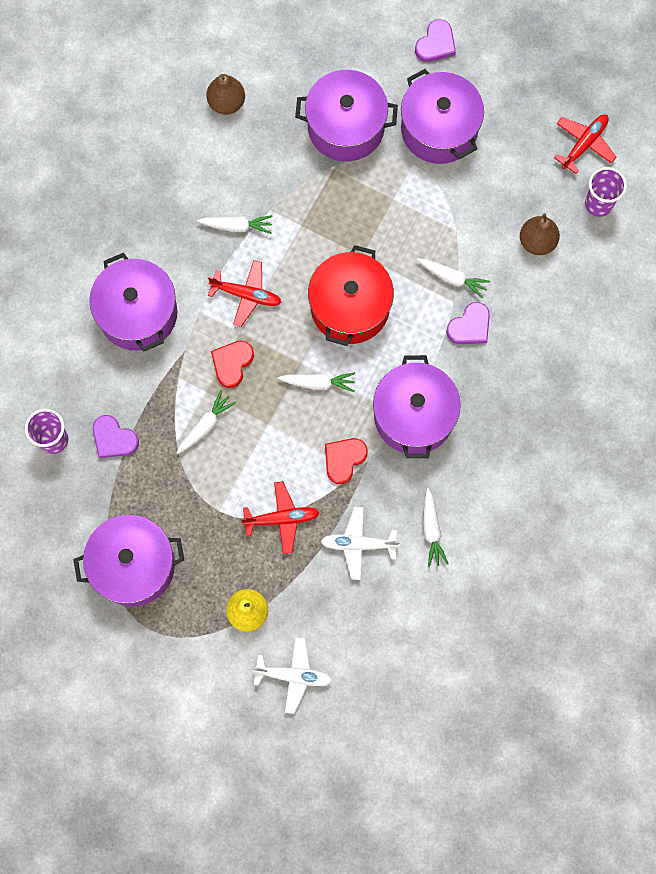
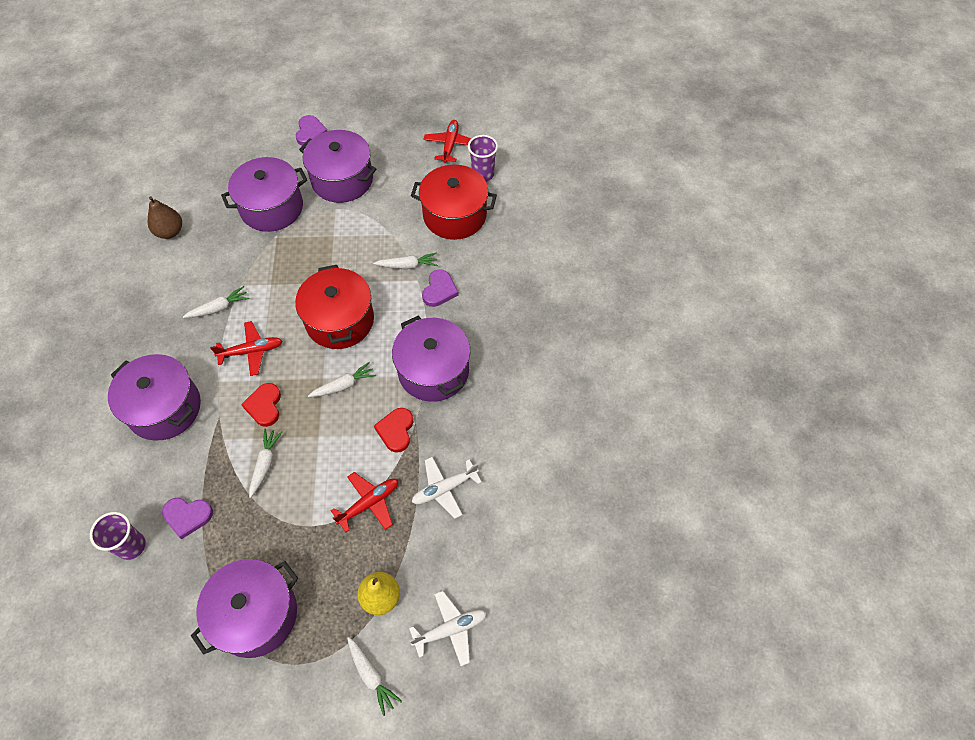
camera: 30 degrees left, 15 degrees down
(431, 530) = (497, 447): white carrot -> white carrot (371, 676)
(537, 242) = (454, 215): brown pear -> red pot

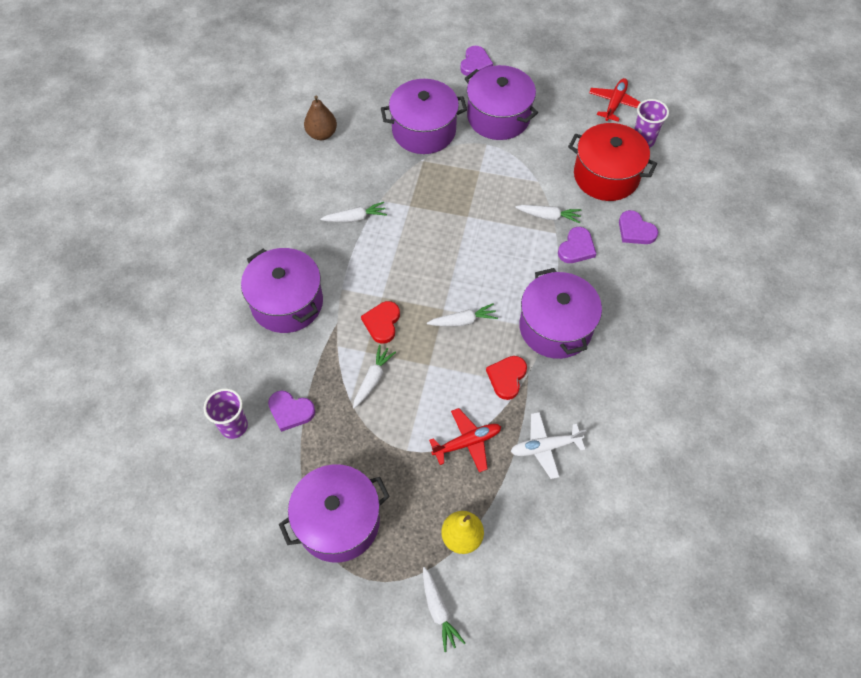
camera: 15 degrees right, 0 degrees up
(251, 351) = (379, 267): red plane -> none
(340, 320) = (471, 256): red pot -> none
(450, 629) = (525, 587): white plane -> none
(491, 261) = (635, 230): none -> purple heart

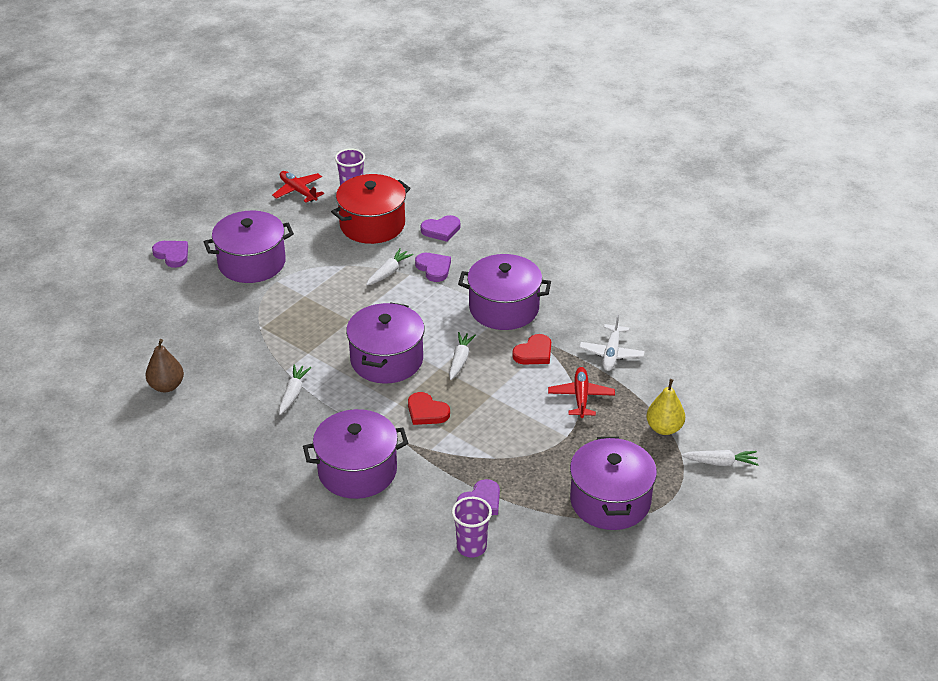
camera: 65 degrees left, 20 degrees down
(373, 379) = (482, 436): white carrot -> none
(424, 130) = (225, 315): purple pot -> purple pot (386, 360)
(507, 377) = (534, 353): red heart -> red heart turned 90 degrees counterclockwise

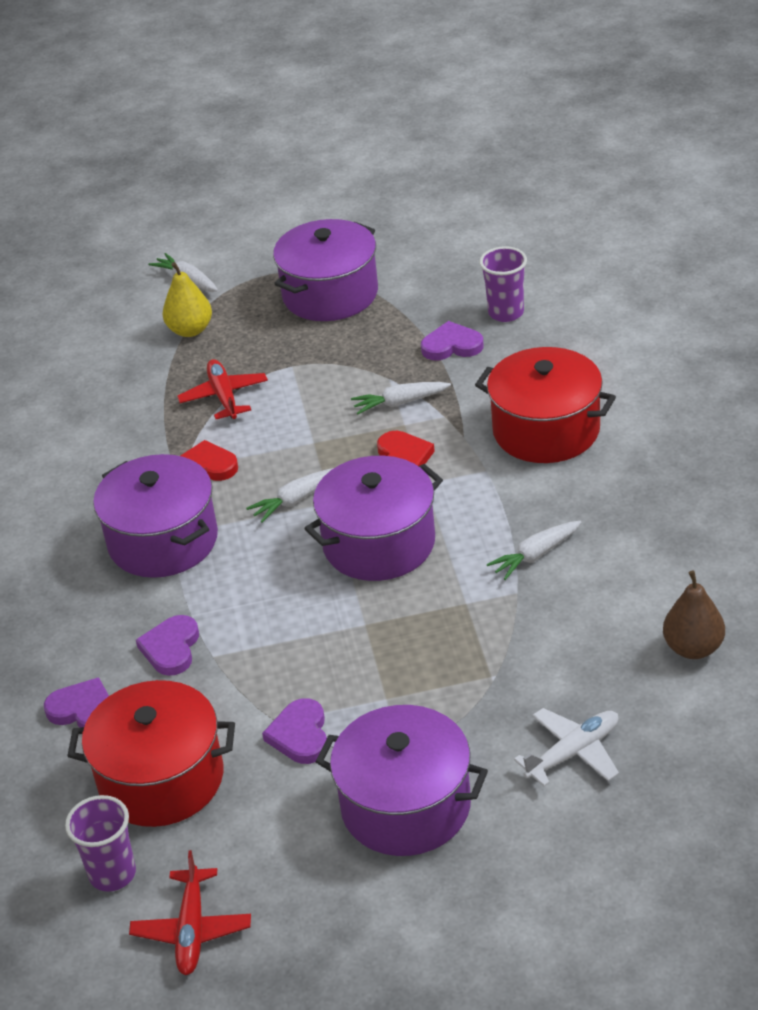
camera: 135 degrees left, 0 degrees up
(172, 255) = (516, 899): purple heart -> purple heart (300, 735)
(357, 471) = (546, 430): purple pot -> red pot
(389, 272) = (234, 675): white carrot -> white carrot (400, 403)
(581, 397) = (224, 396): red plane -> red plane turned 120 degrees clockwise
(611, 353) = (128, 425): white plane -> white plane (573, 752)

